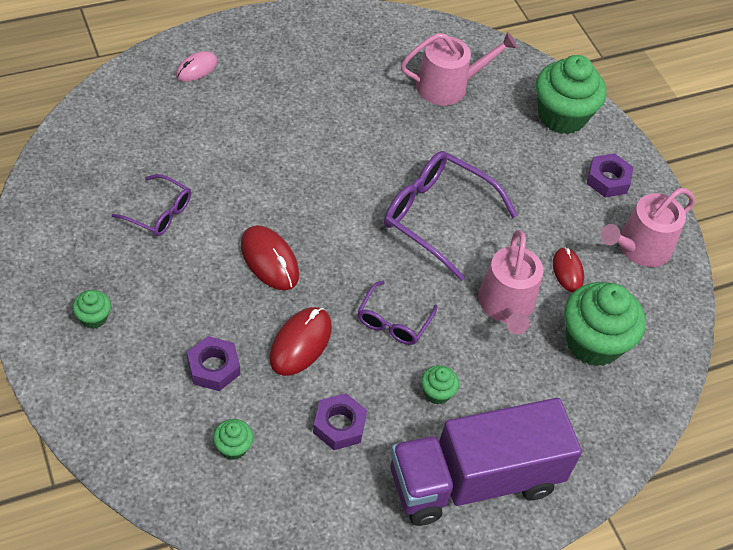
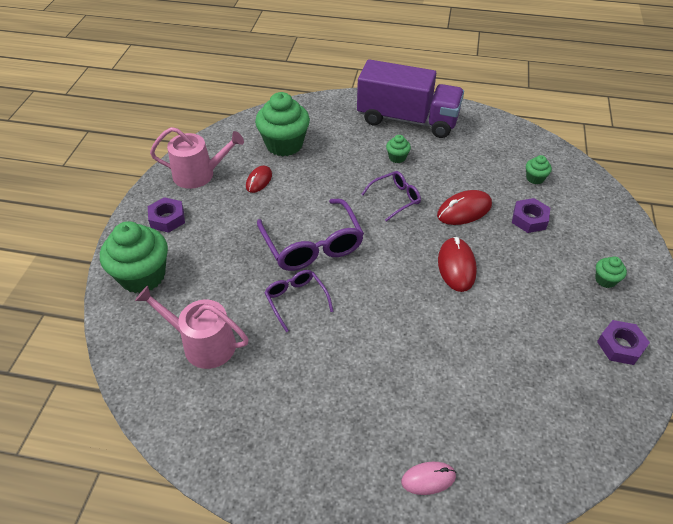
camera: 140 degrees left, 5 degrees down
(159, 213) = (528, 337): purple glasses -> purple glasses (296, 300)
(339, 425) = (465, 165): purple nut -> purple nut (620, 346)
(506, 306) = (316, 179): pink watering can -> none

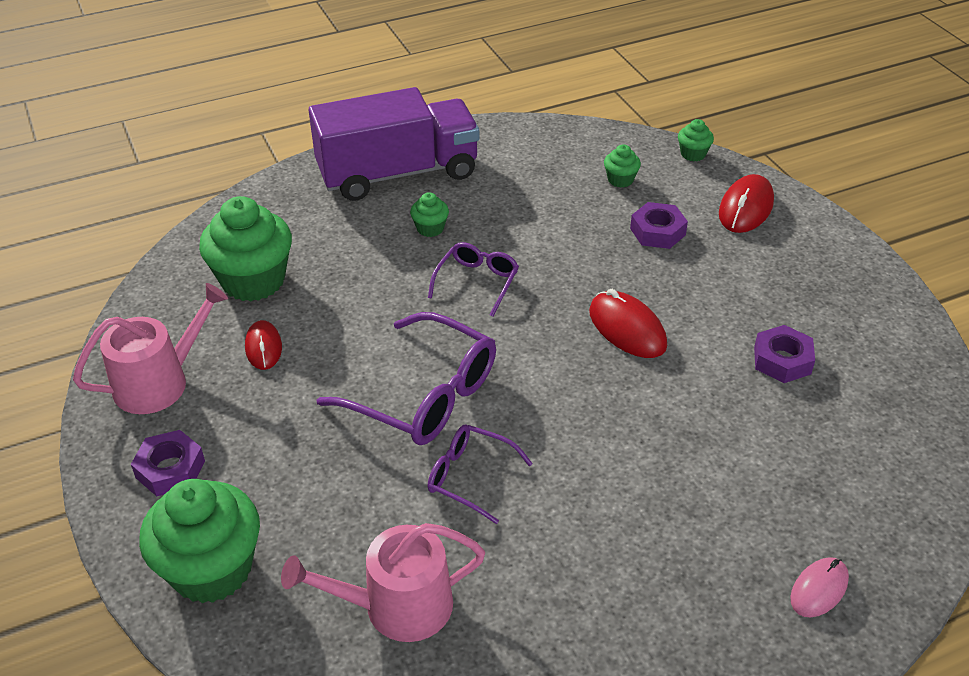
camera: 35 degrees left, 5 degrees down
(464, 210) = (574, 257): red mouse -> red mouse (746, 208)
(605, 280) = (796, 261): green cupcake -> green cupcake (693, 154)
(620, 346) = (872, 325): purple nut -> purple nut (782, 360)

